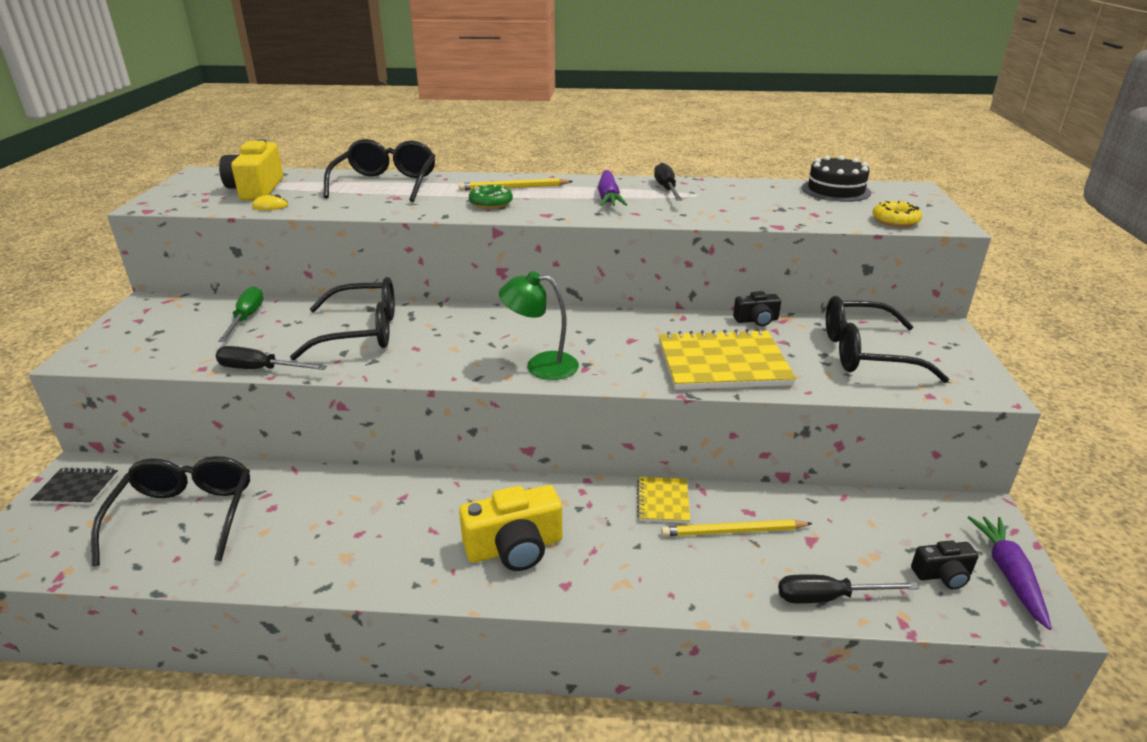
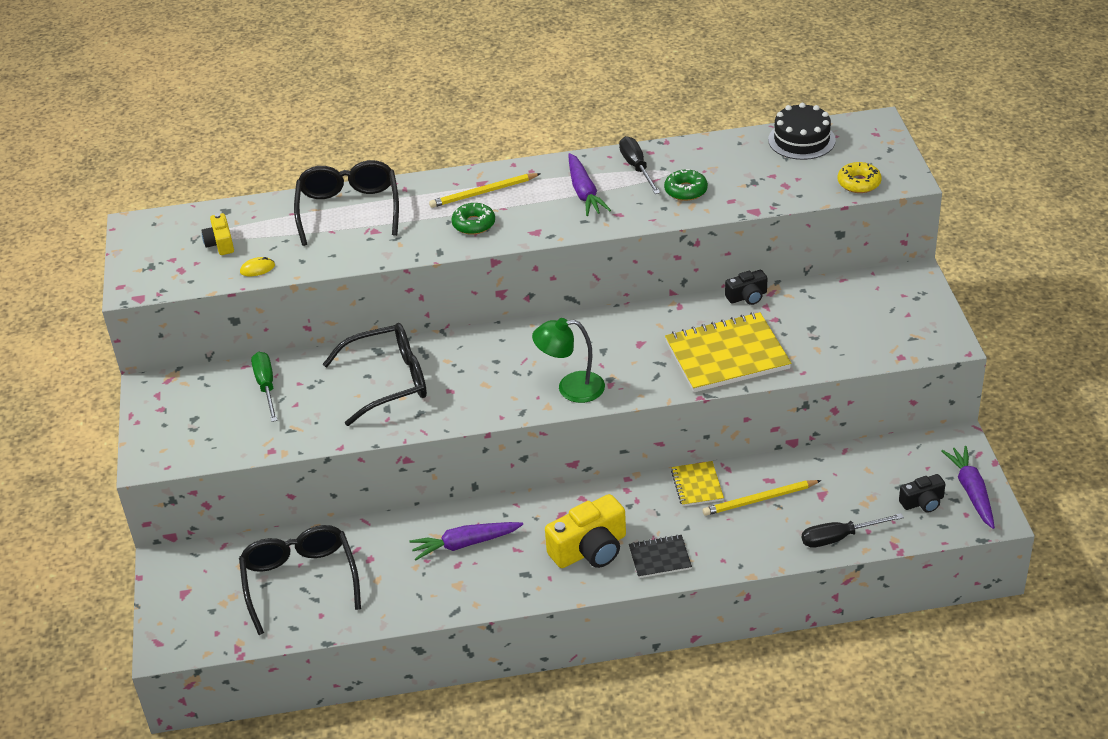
camera: 10 degrees left, 10 degrees up
(77, 488) = (183, 578): black notebook -> black notebook (660, 558)
(256, 189) = (220, 243): yellow camera -> yellow camera, size x0.55
(260, 369) = (325, 441): black screwdriver -> none
(380, 513) = (465, 544): none -> purple carrot
(709, 206) = (686, 190): none -> green donut
(865, 353) = (846, 319): black glasses -> none

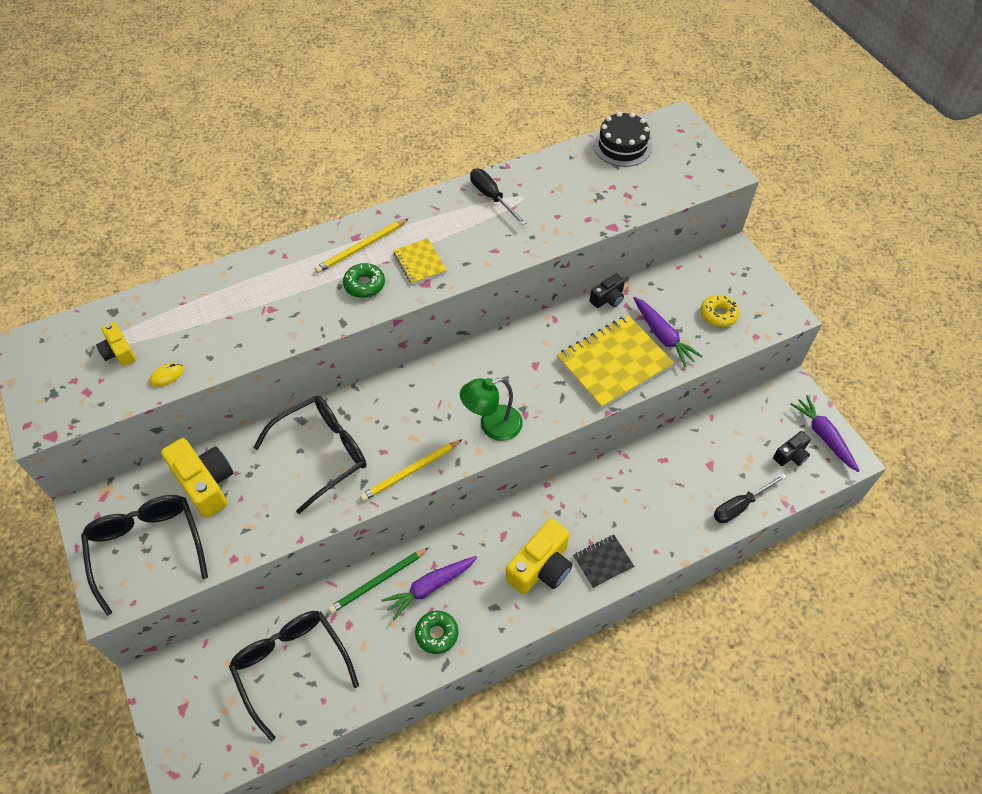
camera: 20 degrees left, 15 degrees up
(266, 386) = (205, 483): green screwdriver -> yellow camera
(349, 209) = (237, 288): black glasses -> black glasses (147, 547)
(413, 528) = (378, 581): none -> green pencil
(584, 192) = (454, 232): purple carrot -> purple carrot (663, 336)
(686, 190) = (544, 215): green donut -> green donut (437, 634)
(697, 485) = (607, 478): yellow notebook -> yellow notebook (420, 262)
(759, 500) = (663, 482): yellow pencil -> yellow pencil (410, 471)
(859, 183) = (688, 183): yellow donut -> yellow donut (718, 314)

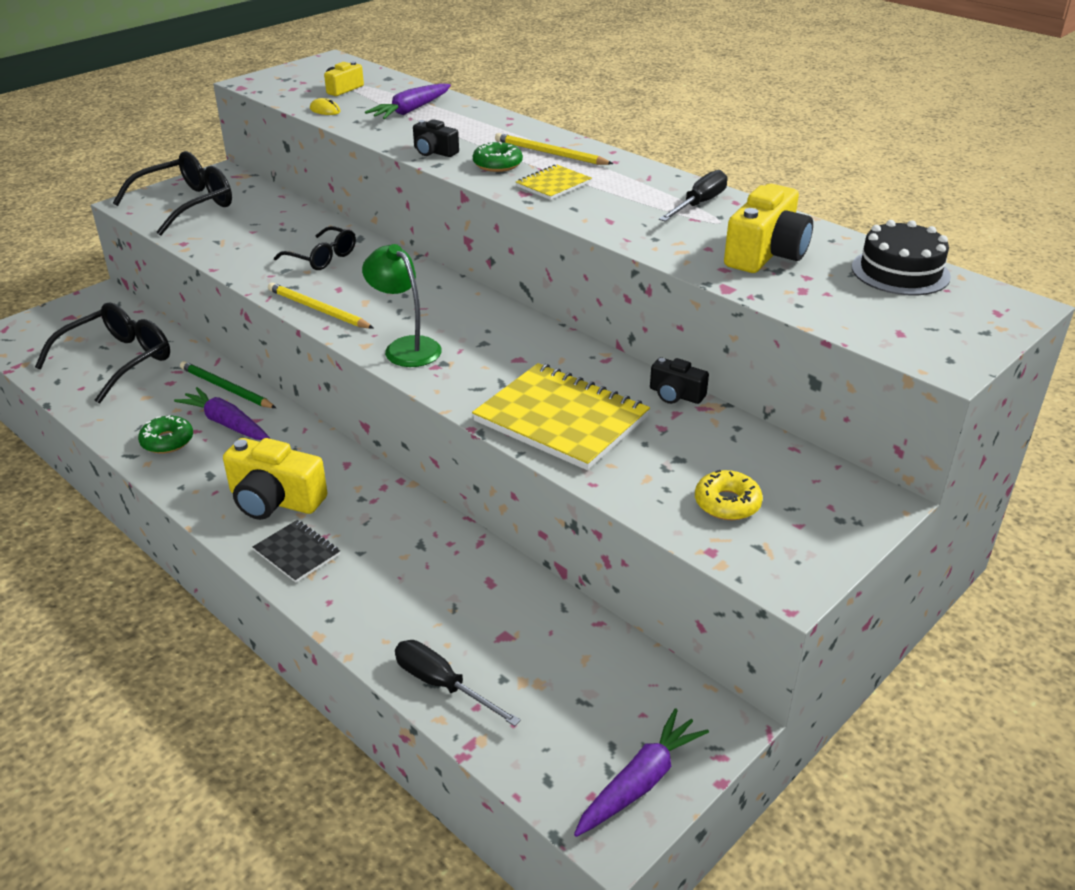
camera: 70 degrees right, 20 degrees down
(205, 483) = (264, 212): yellow camera -> yellow camera (766, 254)
(323, 453) = (322, 258): black glasses -> black glasses, size x0.61
(663, 336) = (641, 454): purple carrot -> purple carrot (411, 110)
(791, 455) = (573, 738): black camera -> black camera (434, 152)

